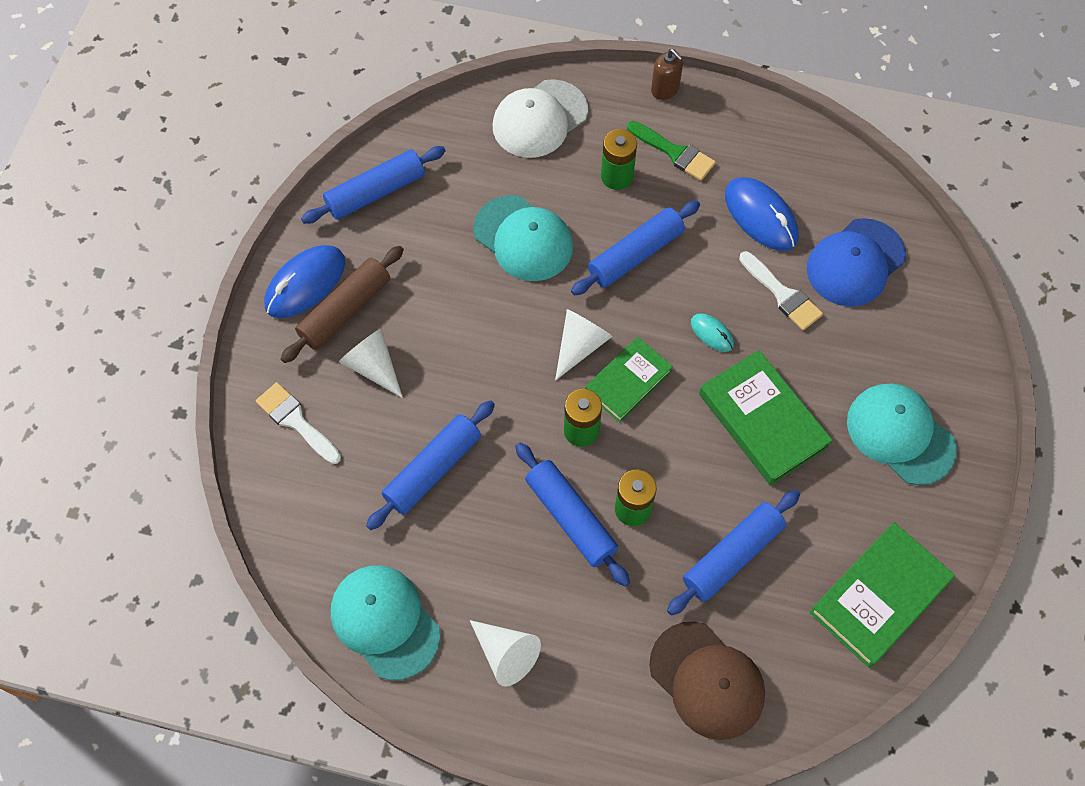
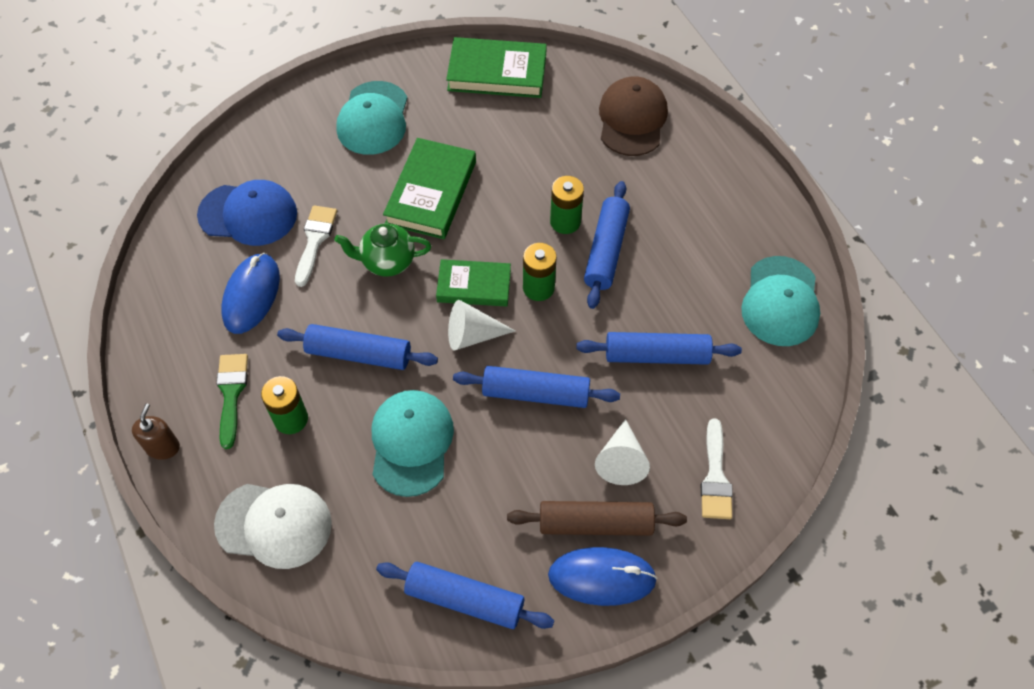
camera: 130 degrees left, 5 degrees down
(506, 654) = (726, 223): white cone -> none
(712, 333) = (387, 262): turquoise mouse -> green teapot
(732, 556) = (543, 152): blue rolling pin -> blue rolling pin (536, 393)

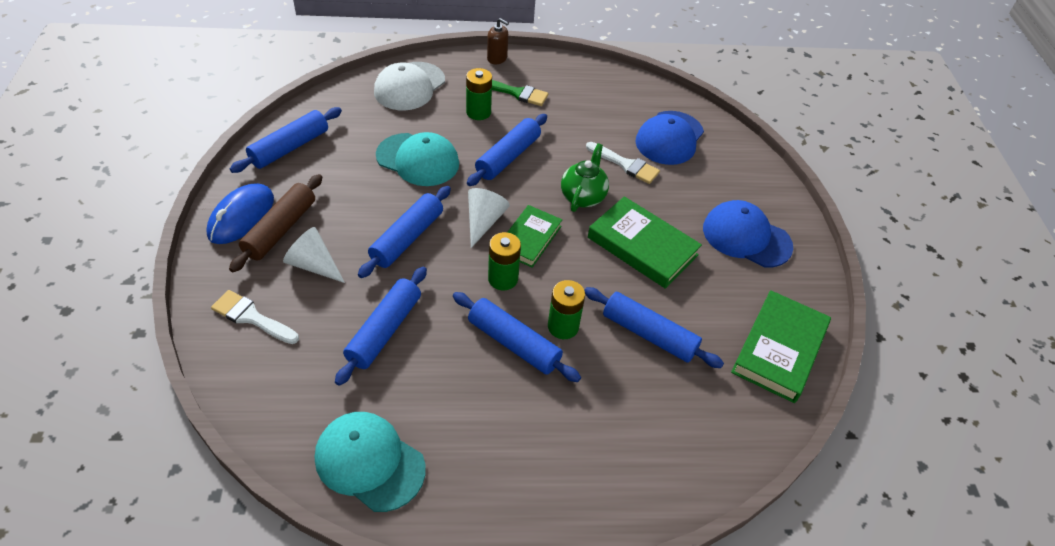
camera: 110 degrees right, 10 degrees down
(251, 295) = (592, 121): blue mouse -> none
(373, 118) = (746, 237): turquoise cap -> blue cap
(535, 159) = (649, 334): none -> blue rolling pin
(632, 119) = (670, 443): brown cap -> none

